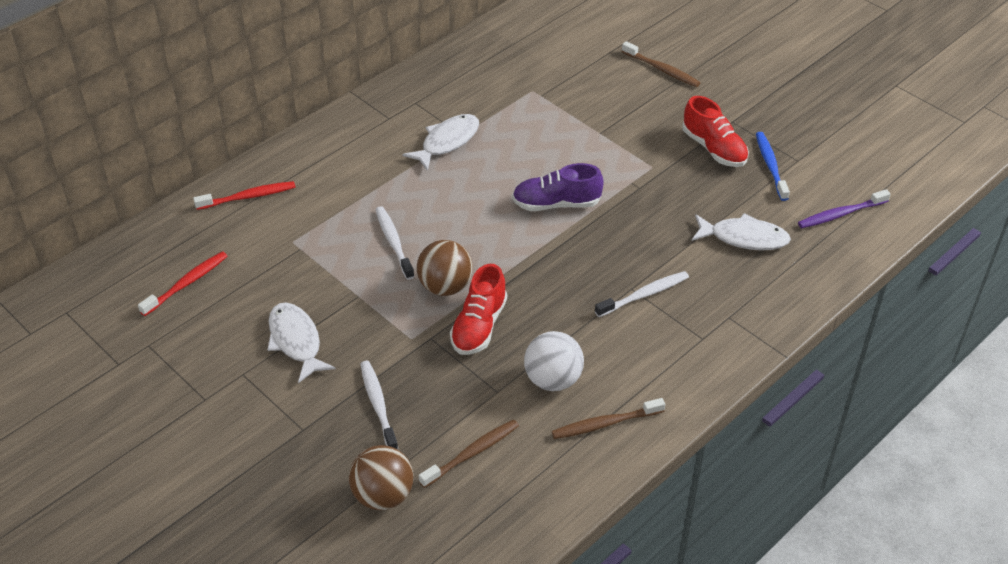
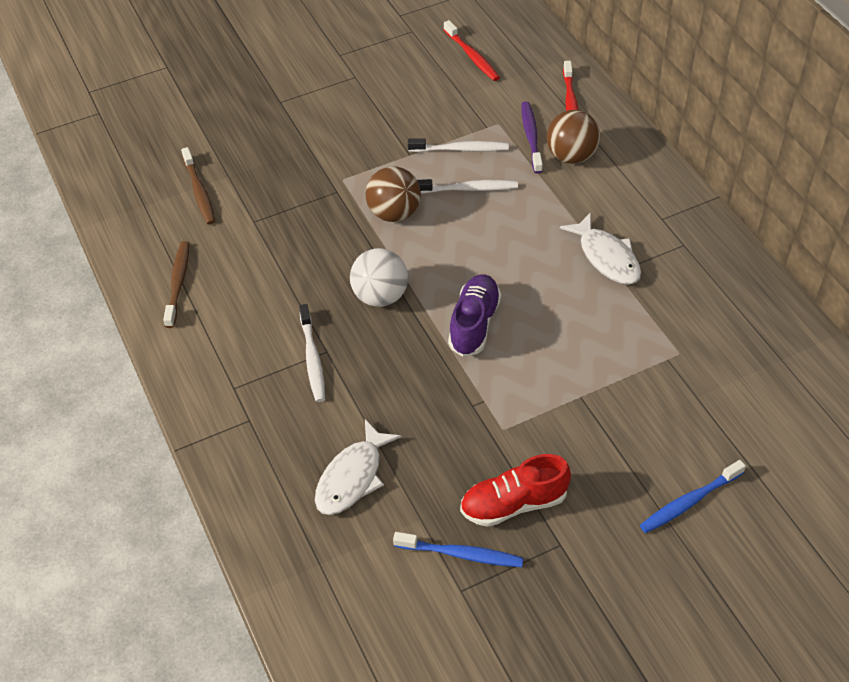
camera: 110 degrees right, 5 degrees up
(296, 341) = (374, 110): white fish -> none
(378, 405) = (280, 146): white toothbrush -> white toothbrush (461, 149)
(383, 495) = (191, 134): brown ball -> brown ball (571, 156)
(479, 326) = (334, 226): red shoe -> none
(553, 379) = (245, 261): white ball -> white ball (380, 296)
(662, 70) = (689, 502): brown toothbrush -> blue toothbrush
(840, 214) = (347, 596): purple toothbrush -> purple toothbrush (531, 137)

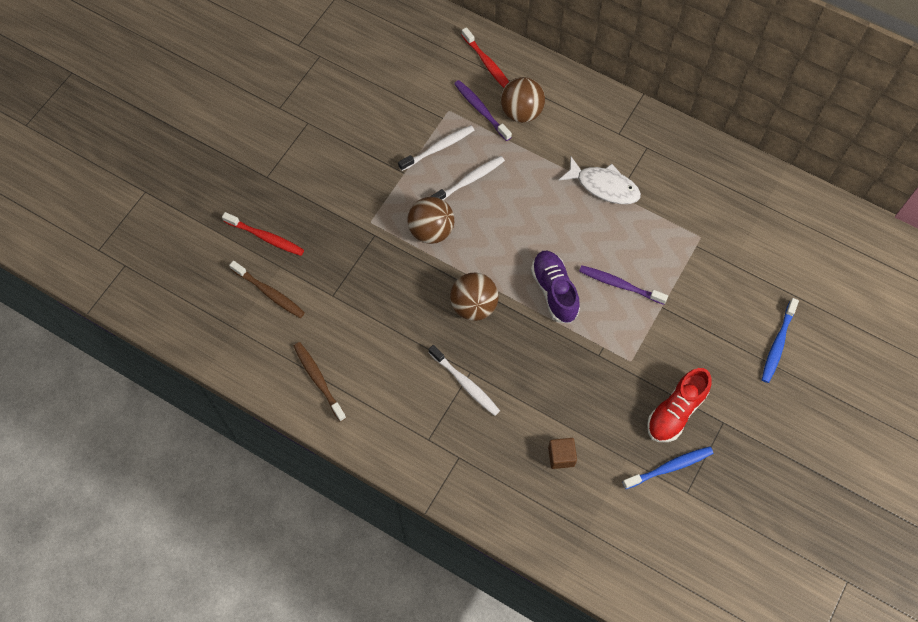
camera: 35 degrees left, 15 degrees up
(352, 477) = (561, 456): white fish -> brown cube
(380, 296) = (474, 306): white ball -> brown ball
(472, 56) = (384, 57): red toothbrush -> red toothbrush (265, 237)
(550, 353) = (620, 285): none -> purple toothbrush

